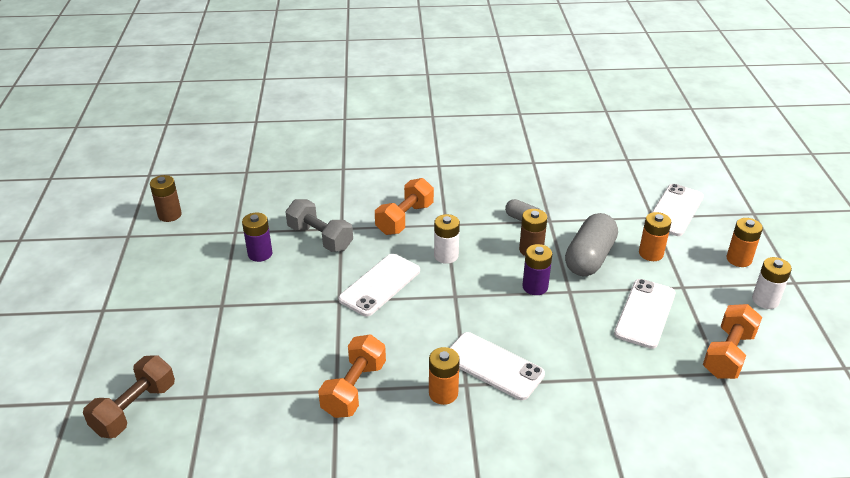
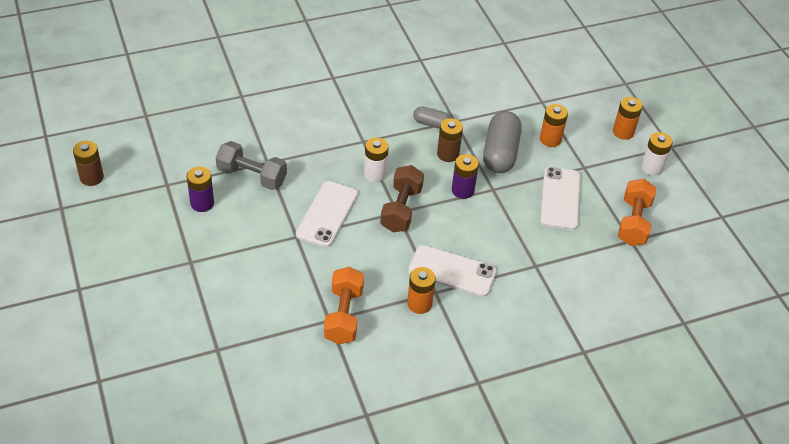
camera: 20 degrees left, 10 degrees up
(134, 409) = (160, 374): brown dumbbell -> brown dumbbell (401, 209)
(405, 219) = (323, 142): orange dumbbell -> none
(675, 210) = (559, 91): white phone -> none

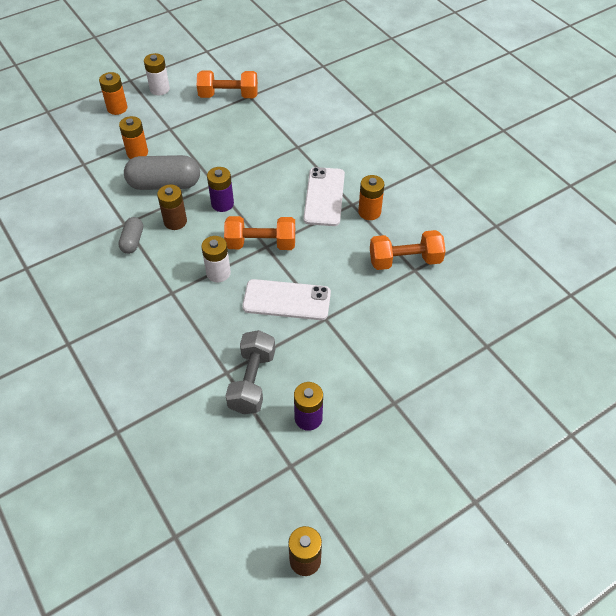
camera: 100 degrees left, 5 degrees up
(401, 209) = (261, 244): brown dumbbell -> orange dumbbell
(560, 198) = (213, 139): white phone -> none

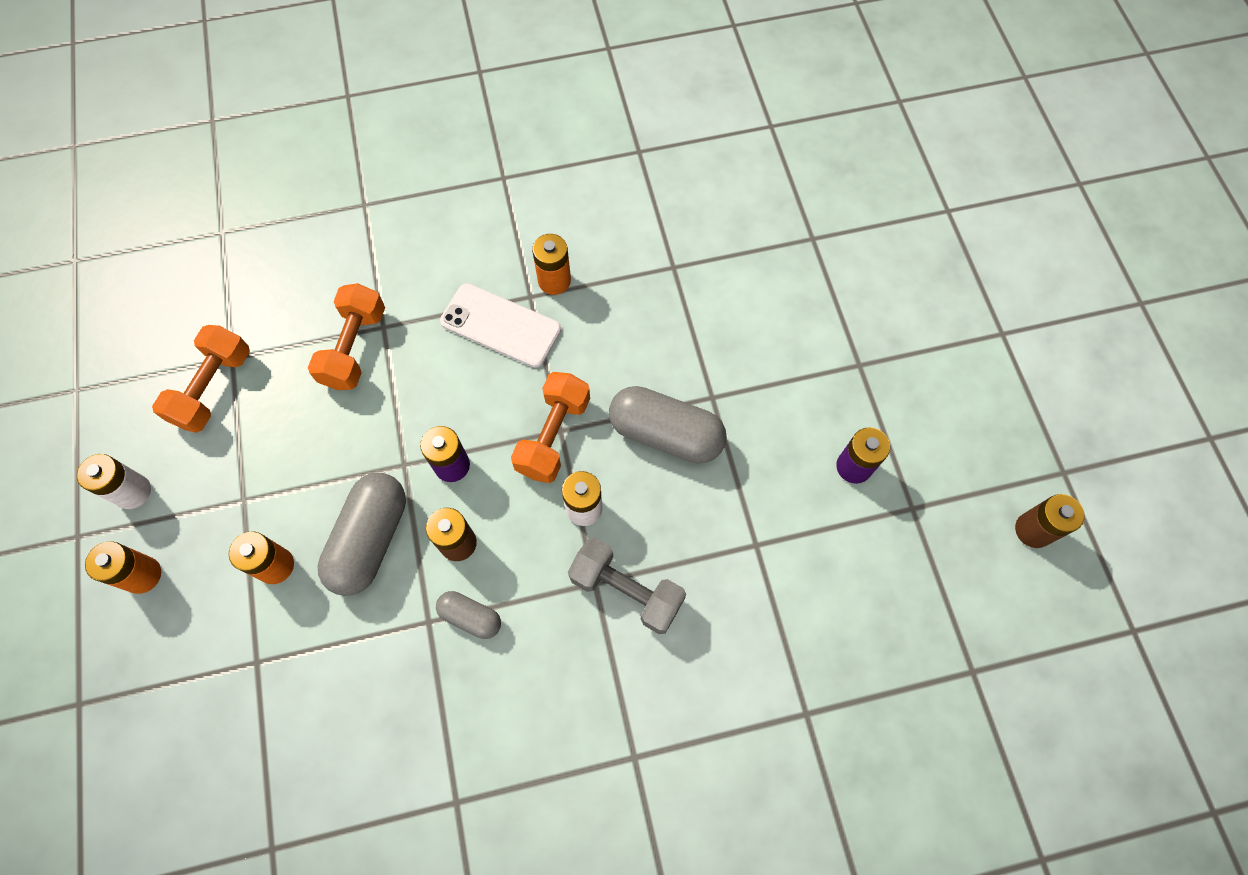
camera: 70 degrees left, 15 degrees up
(252, 381) = (780, 516): grey dumbbell -> grey dumbbell (626, 590)
(286, 300) = (666, 434): white phone -> grey capsule
(405, 260) = (654, 271): orange dumbbell -> orange dumbbell (354, 347)

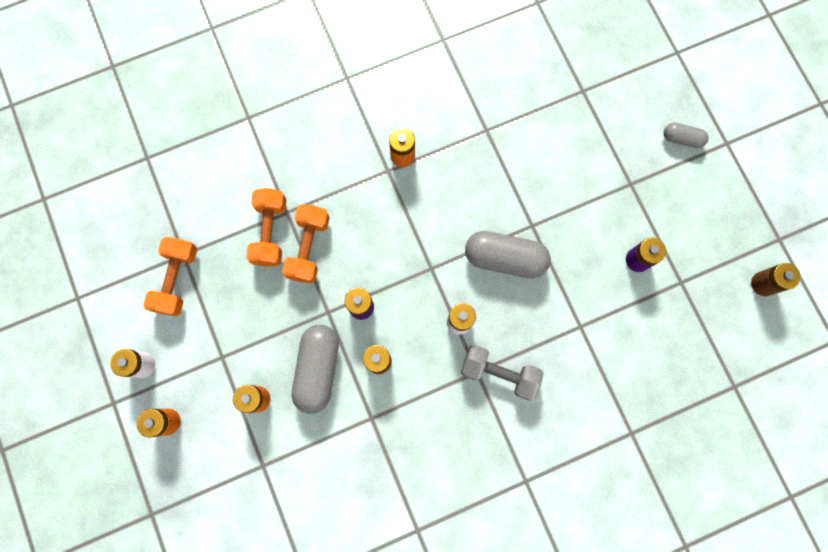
camera: 10 degrees left, 10 degrees up
(471, 617) = (399, 410): grey capsule -> grey capsule (682, 139)
(501, 325) = (371, 197): white phone -> none
(553, 435) = (427, 273): orange dumbbell -> orange dumbbell (309, 248)

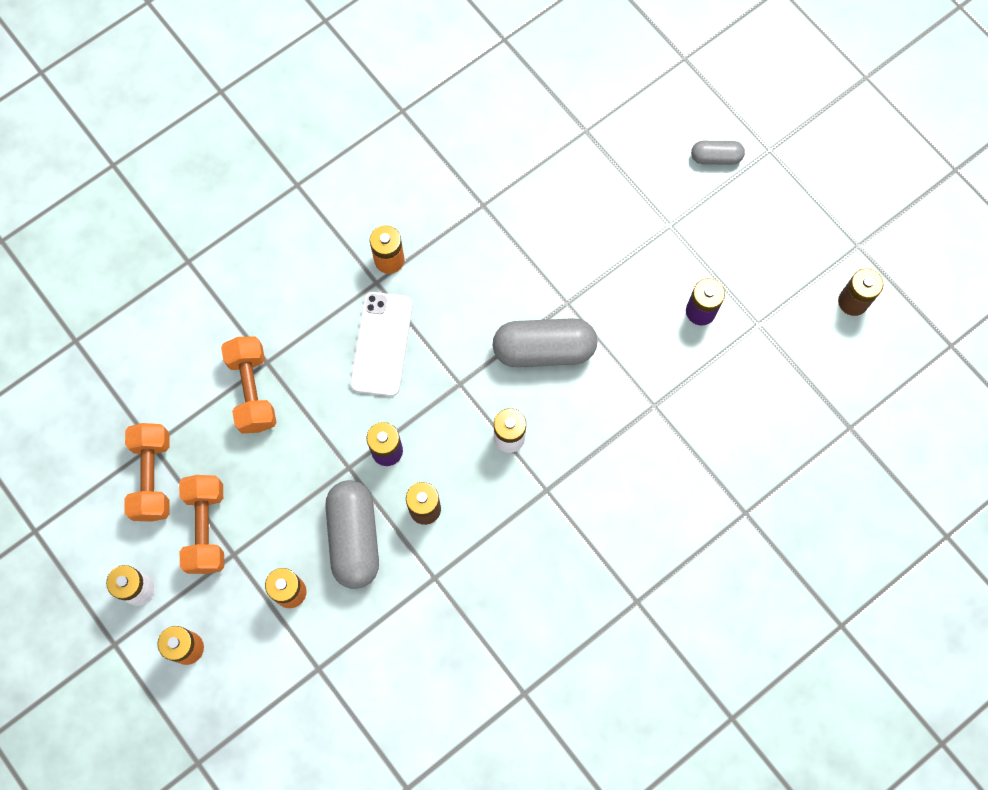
camera: 15 degrees left, 5 degrees down
(309, 248) = (304, 397): orange dumbbell -> orange dumbbell (206, 528)
(379, 221) = (382, 344): none -> white phone
(499, 373) = (572, 485): grey dumbbell -> none

